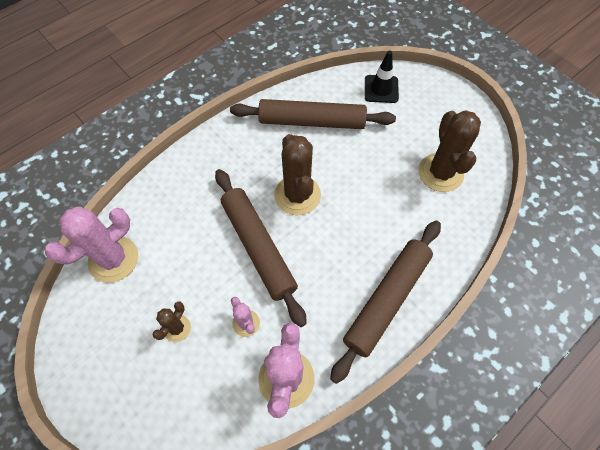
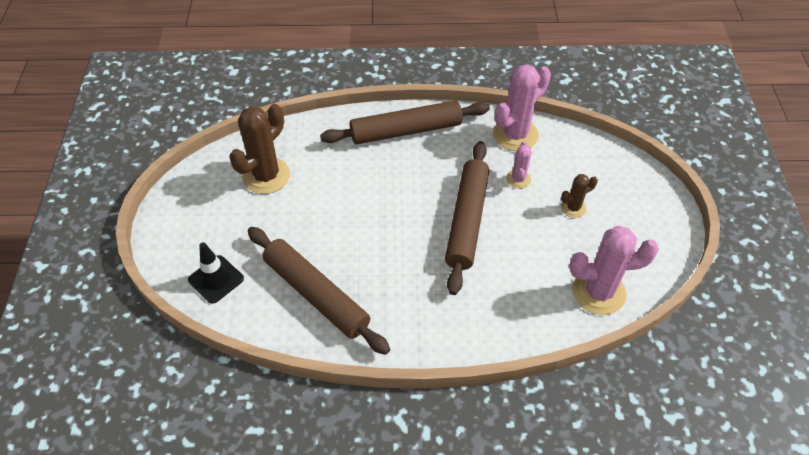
camera: 140 degrees left, 10 degrees down
(297, 195) = (397, 238): brown cactus -> none

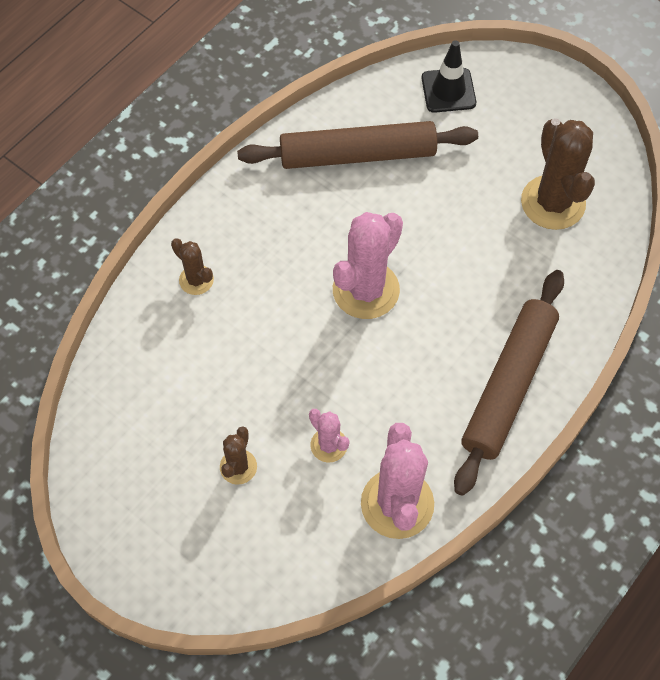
camera: 130 degrees right, 10 degrees up
(466, 221) = (322, 344): brown rolling pin -> none
(494, 314) = (196, 280): none -> brown cactus
(598, 292) = (125, 392): pink cactus -> pink cactus (366, 290)

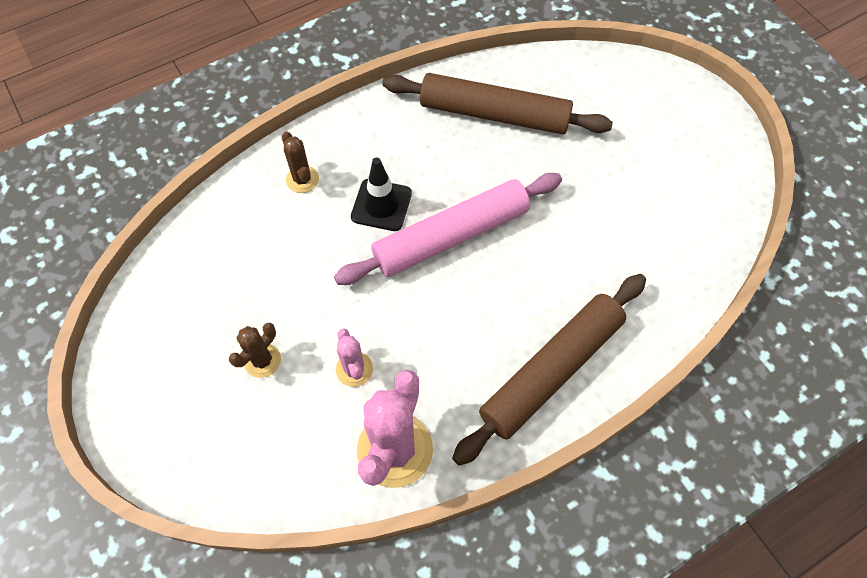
camera: 20 degrees right, 0 degrees up
(366, 290) = (451, 236): pink cactus -> pink rolling pin
(448, 90) = (601, 82): black traffic cone -> black traffic cone (381, 205)
(553, 203) = (663, 211): brown cactus -> none

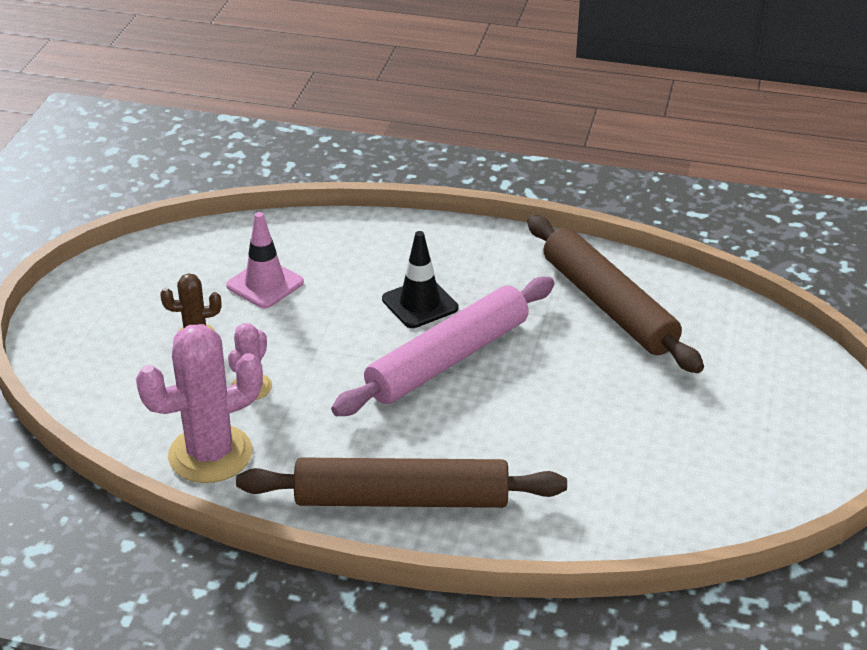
camera: 45 degrees right, 25 degrees down
(257, 273) = (265, 284): none -> pink traffic cone
(302, 179) = (381, 249): brown cactus -> none
(451, 236) = (447, 359): pink rolling pin -> pink rolling pin turned 60 degrees counterclockwise

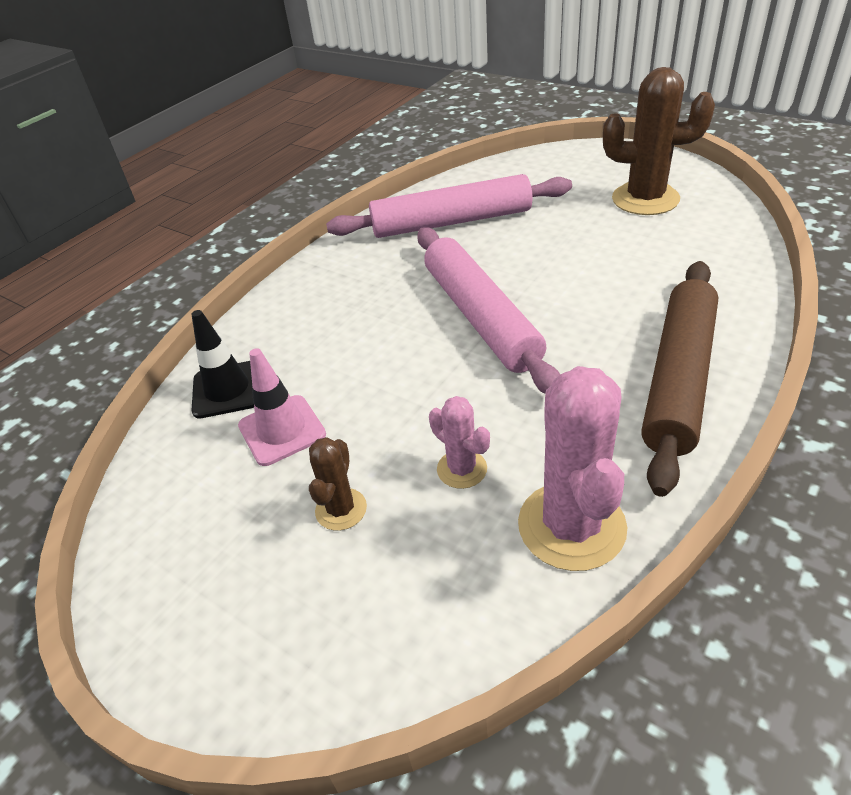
camera: 65 degrees left, 5 degrees up
(420, 304) = (388, 321): black traffic cone -> black traffic cone (227, 390)
(608, 305) = (451, 222): brown rolling pin -> pink rolling pin
(730, 446) = (645, 199): none -> brown cactus

